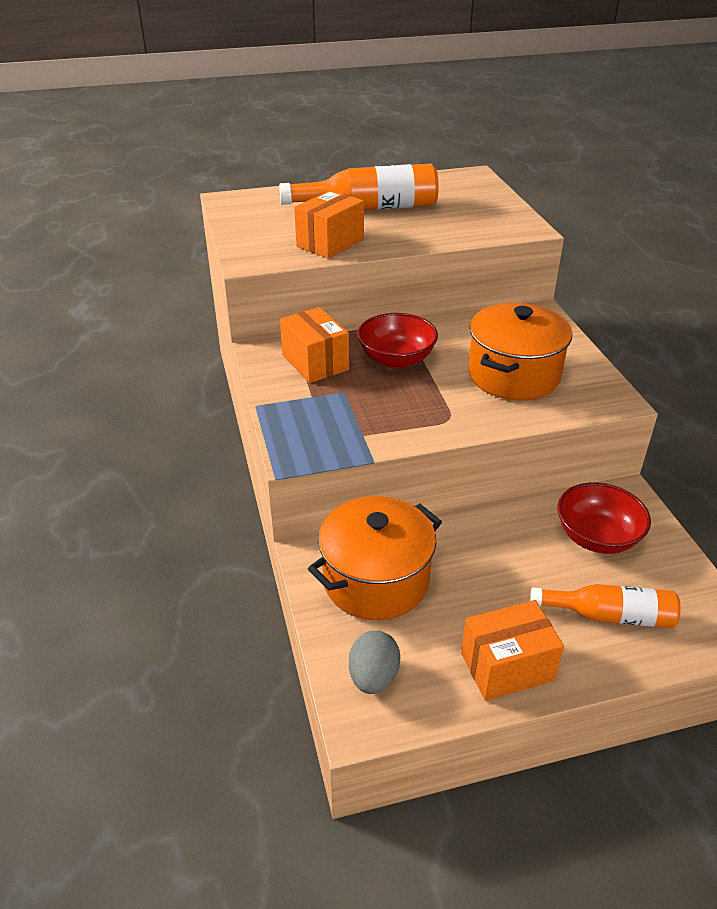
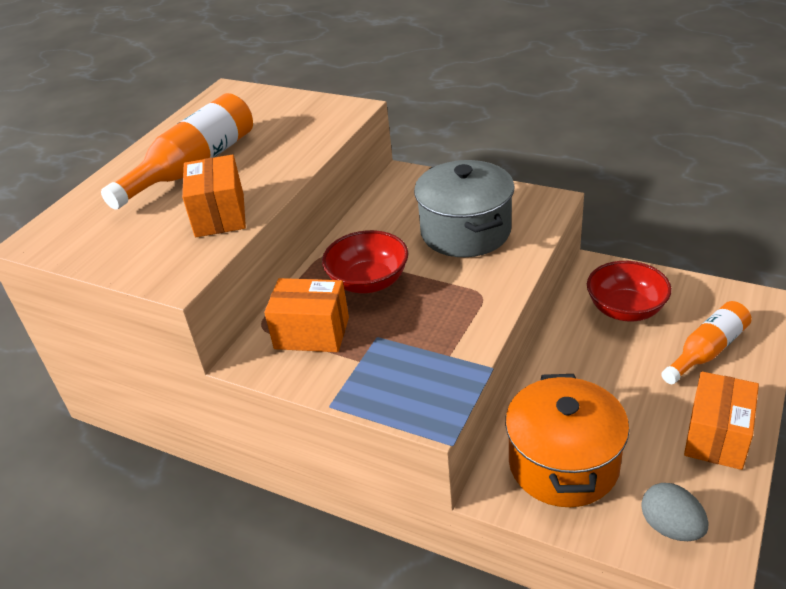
camera: 45 degrees left, 0 degrees up
(513, 375) = (465, 231): orange pot -> grey pot

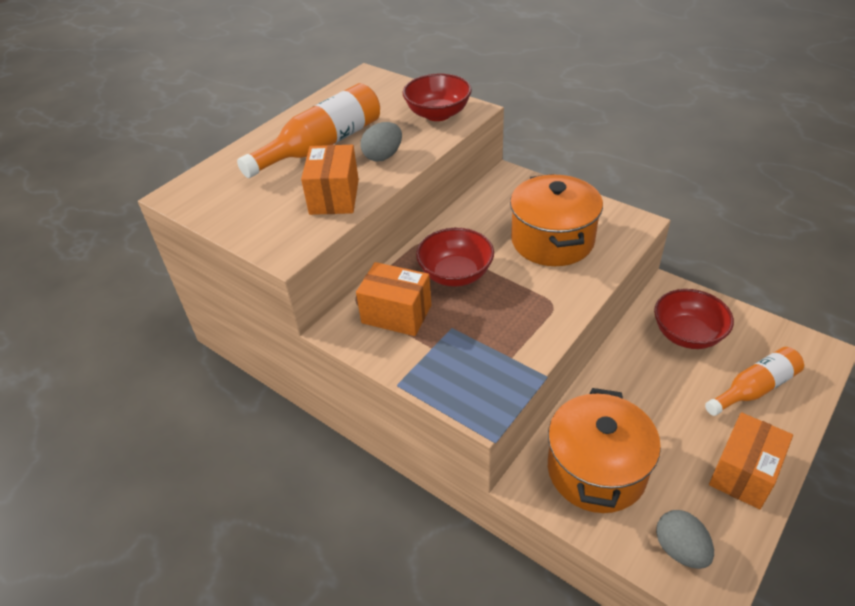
camera: 10 degrees right, 5 degrees up
(265, 167) = (383, 156): none -> grey egg
(316, 117) = (438, 114): none -> red bowl
(465, 231) = (552, 240): grey pot -> orange pot

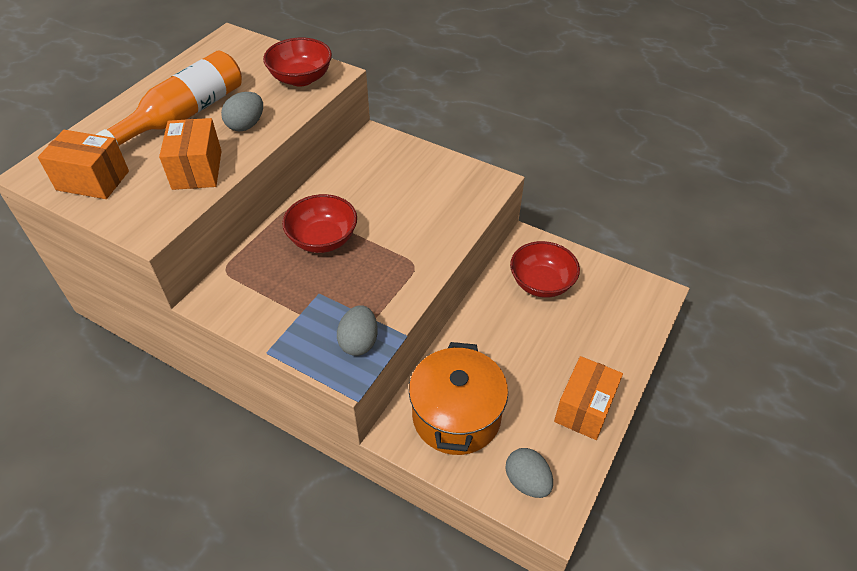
camera: 10 degrees left, 5 degrees up
(396, 314) = (266, 282): orange box -> orange box (93, 180)
(495, 380) = (359, 342): none -> grey egg
(552, 240) = (415, 201): orange pot -> none
(754, 388) = (597, 331): orange bottle -> none

